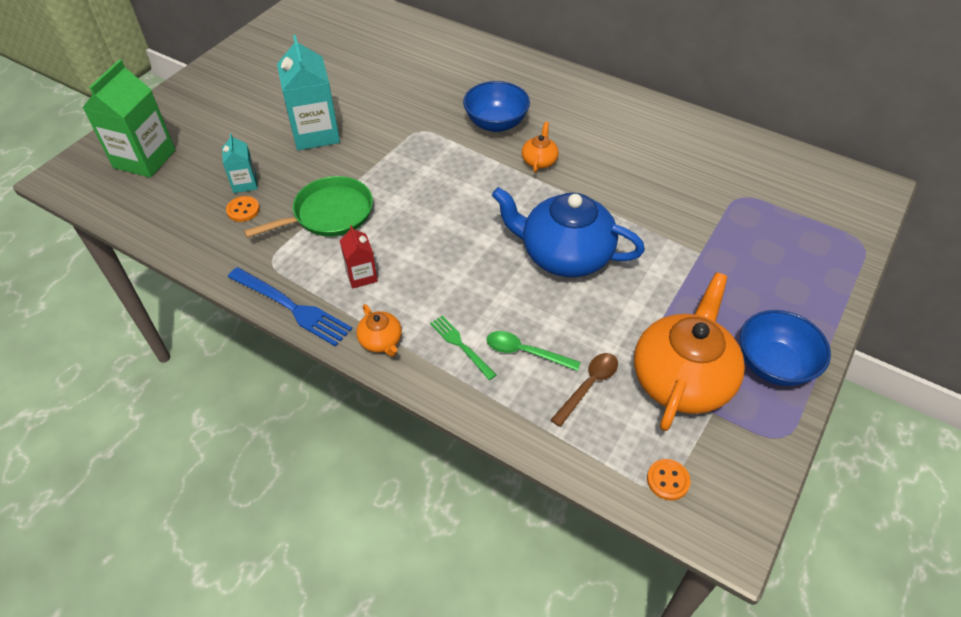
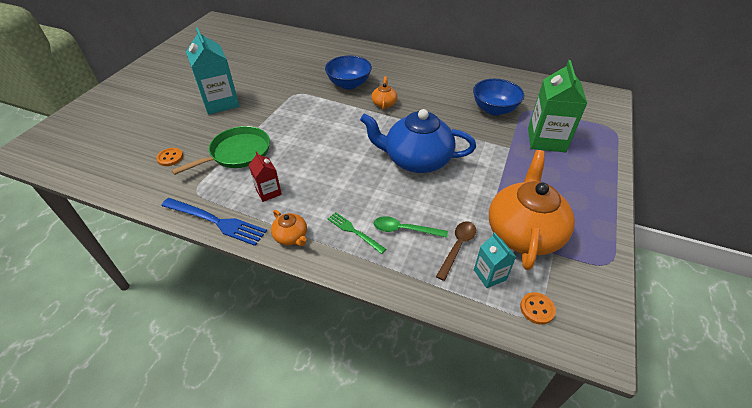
camera: 10 degrees left, 5 degrees down
(144, 159) = (89, 132): green carton -> green carton (546, 140)
(245, 183) = (170, 140): turquoise carton -> turquoise carton (490, 275)
(773, 365) = (584, 214): blue bowl -> blue bowl (494, 109)

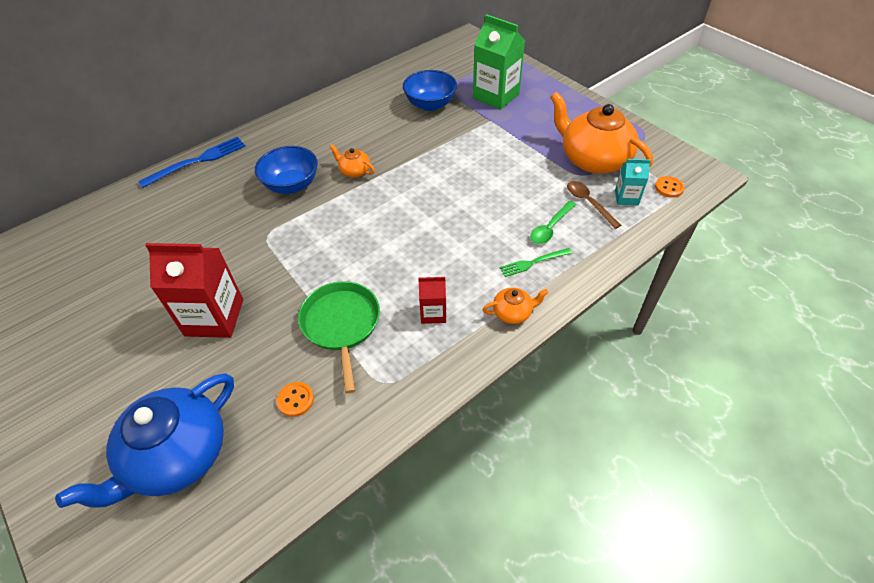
camera: 60 degrees left, 5 degrees up
(216, 222) = (452, 373): blue fork -> blue fork (198, 161)
(220, 102) = (214, 317): turquoise carton -> red carton
(416, 160) = (463, 183): blue teapot -> blue teapot (177, 456)

